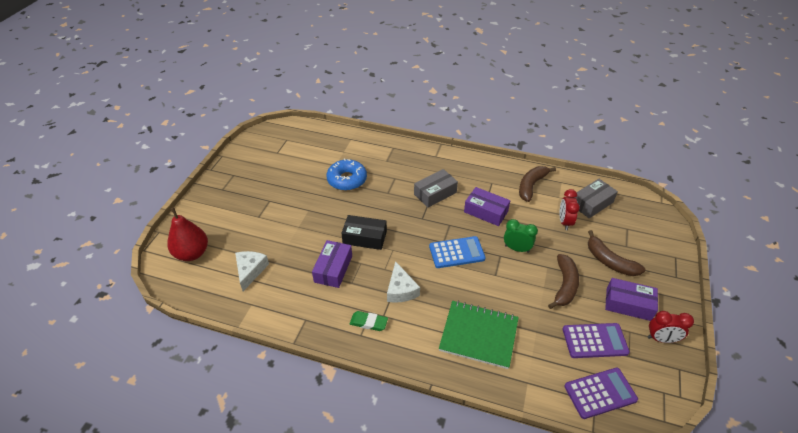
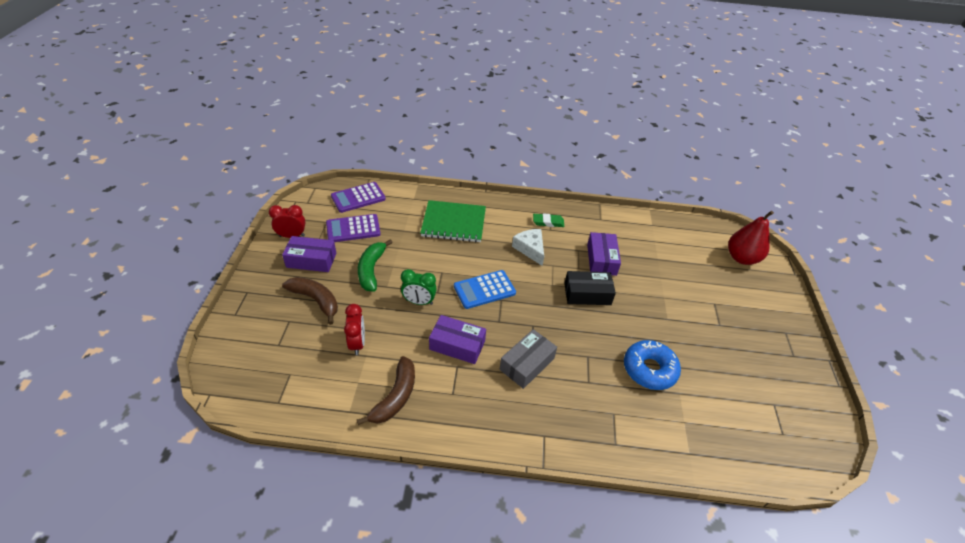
camera: 165 degrees right, 0 degrees up
(250, 271) = (675, 249): white cheese -> none
(564, 285) = (371, 270): brown banana -> green banana
(592, 203) = (313, 378): grey box -> none

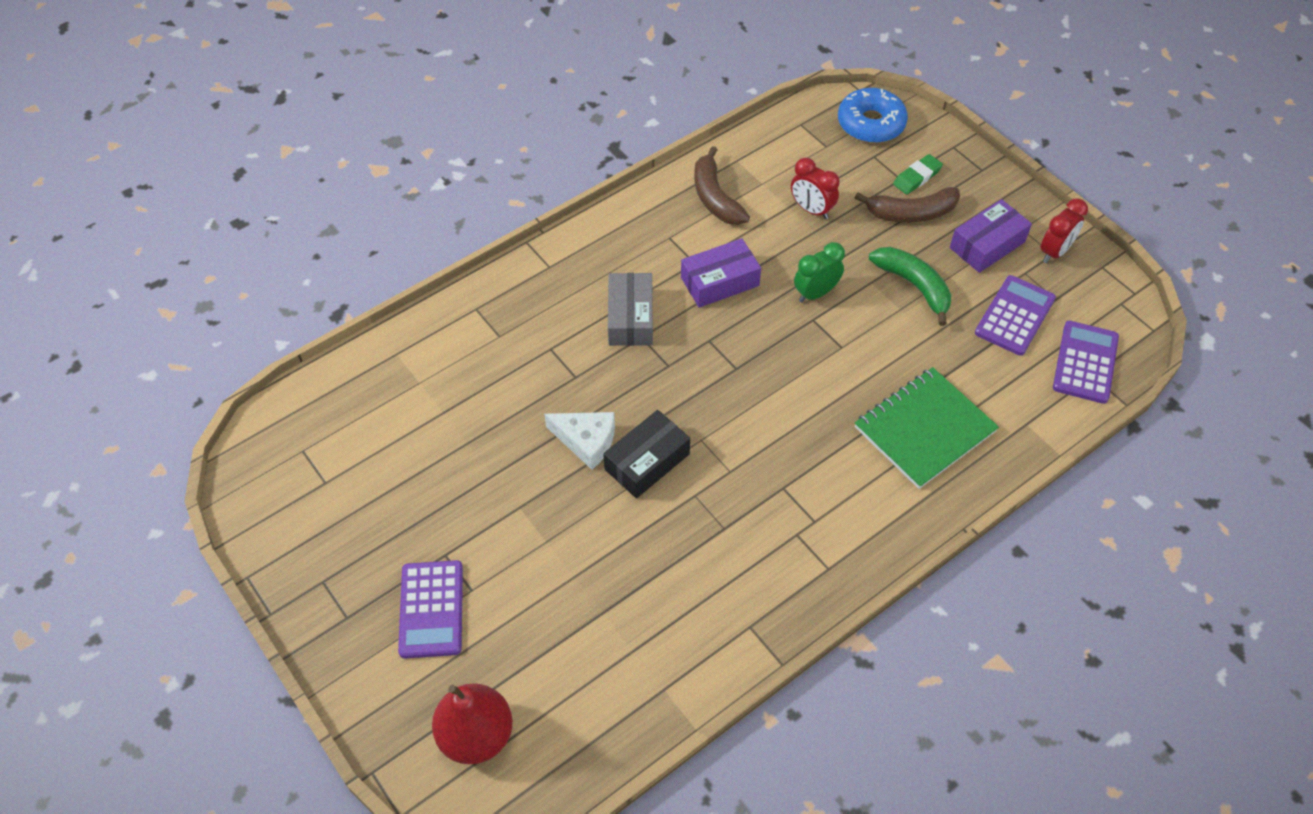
camera: 140 degrees right, 10 degrees up
(484, 290) = (768, 365): blue calculator -> none
(530, 249) = (784, 473): white cheese -> white cheese (586, 441)
(548, 222) = (814, 546): green eraser -> green eraser (917, 177)
(601, 259) = (678, 538): purple box -> none
(649, 369) = (495, 415): blue donut -> blue donut (871, 124)
(739, 308) = (431, 609): none -> purple calculator

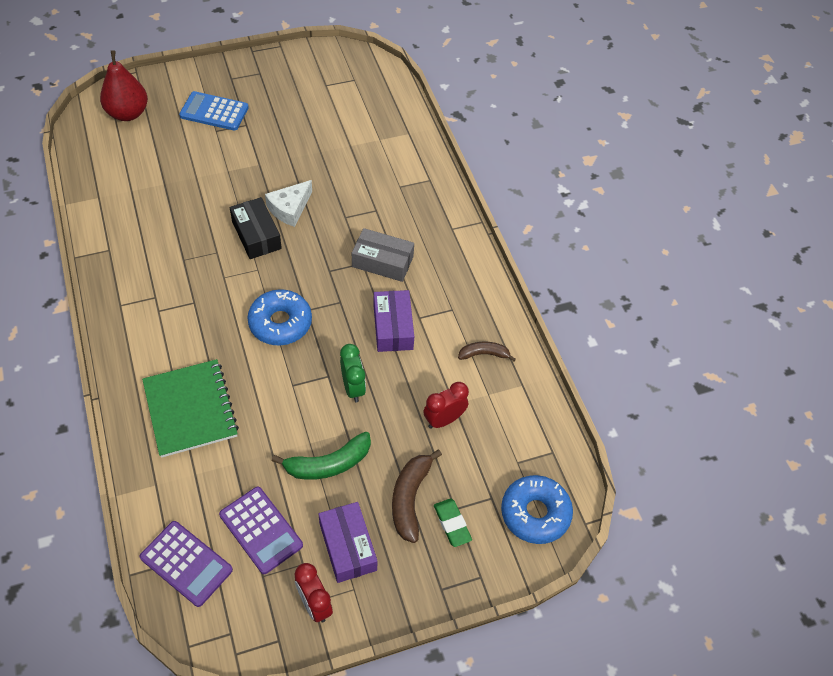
camera: 105 degrees right, 0 degrees up
(431, 609) = (214, 112): purple calculator -> blue calculator
(715, 197) = (484, 354): brown banana -> brown banana, size x0.62
(767, 387) = (280, 323): none -> blue donut

